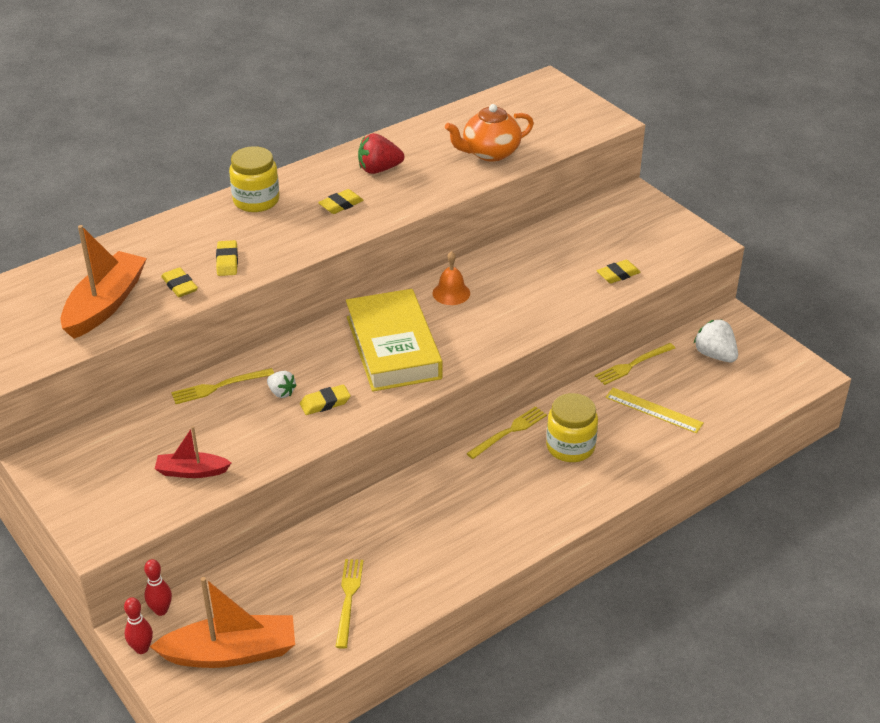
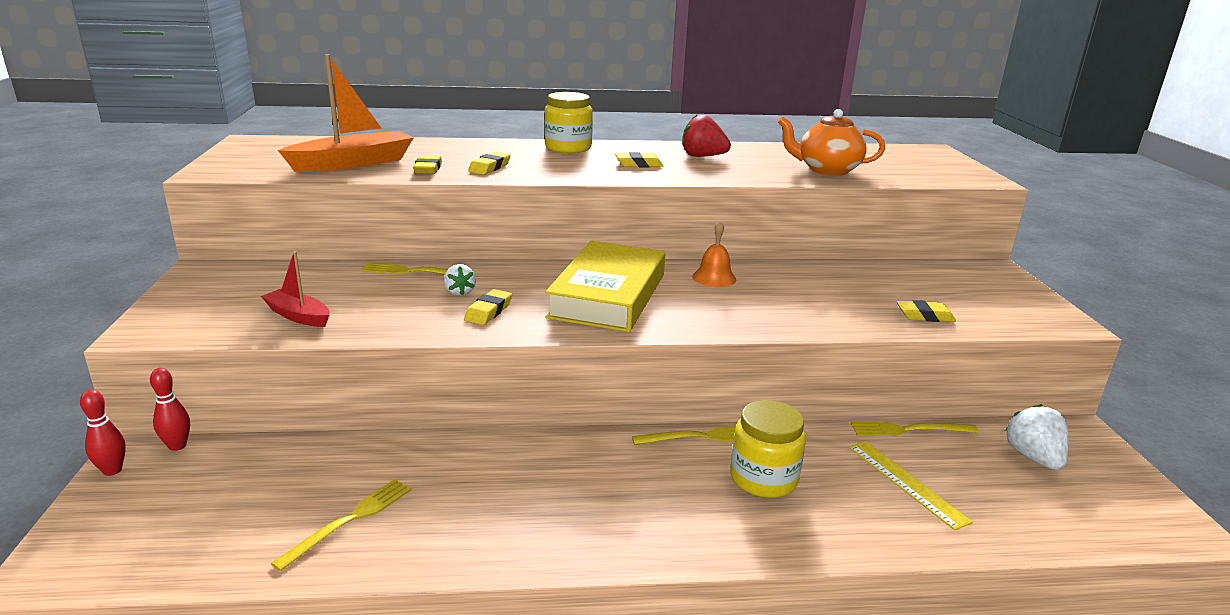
camera: 30 degrees right, 15 degrees down
(231, 653) = (173, 515): orange boat -> none
(325, 403) = (488, 311): yellow eraser -> yellow eraser turned 75 degrees counterclockwise

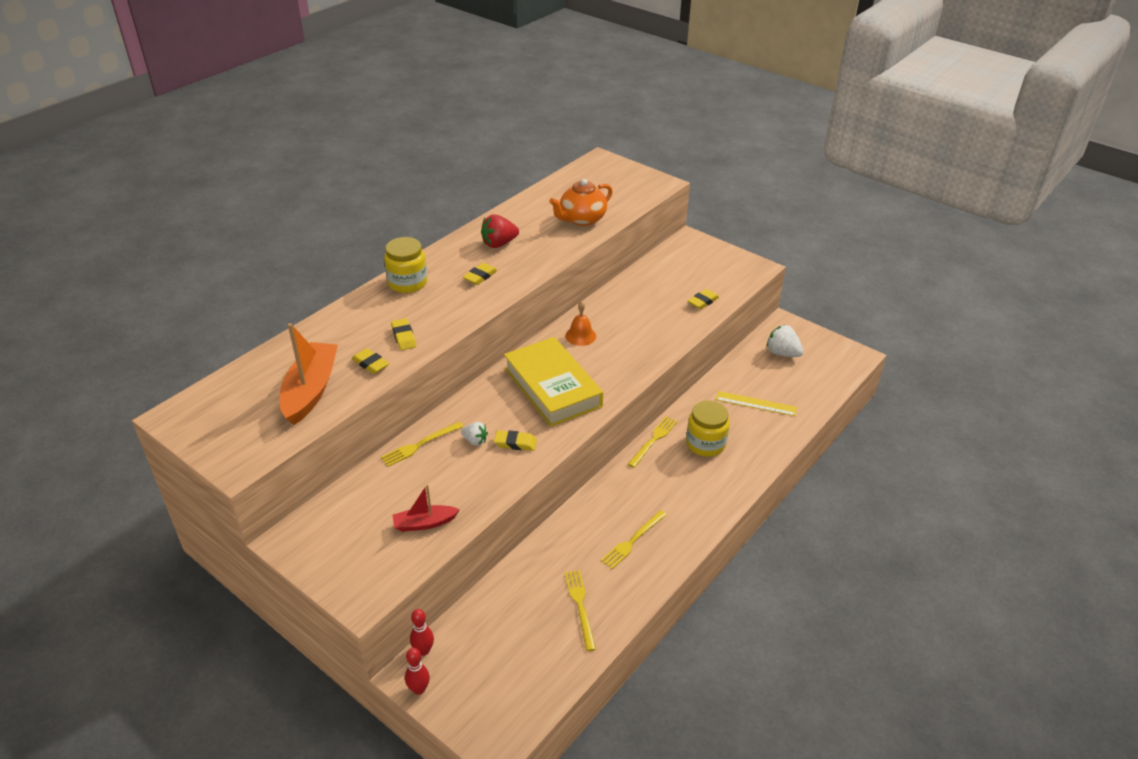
camera: 45 degrees left, 15 degrees up
(488, 311) = (515, 443): yellow eraser -> yellow eraser turned 60 degrees counterclockwise
(909, 430) = (725, 370): yellow fork -> yellow fork (632, 541)

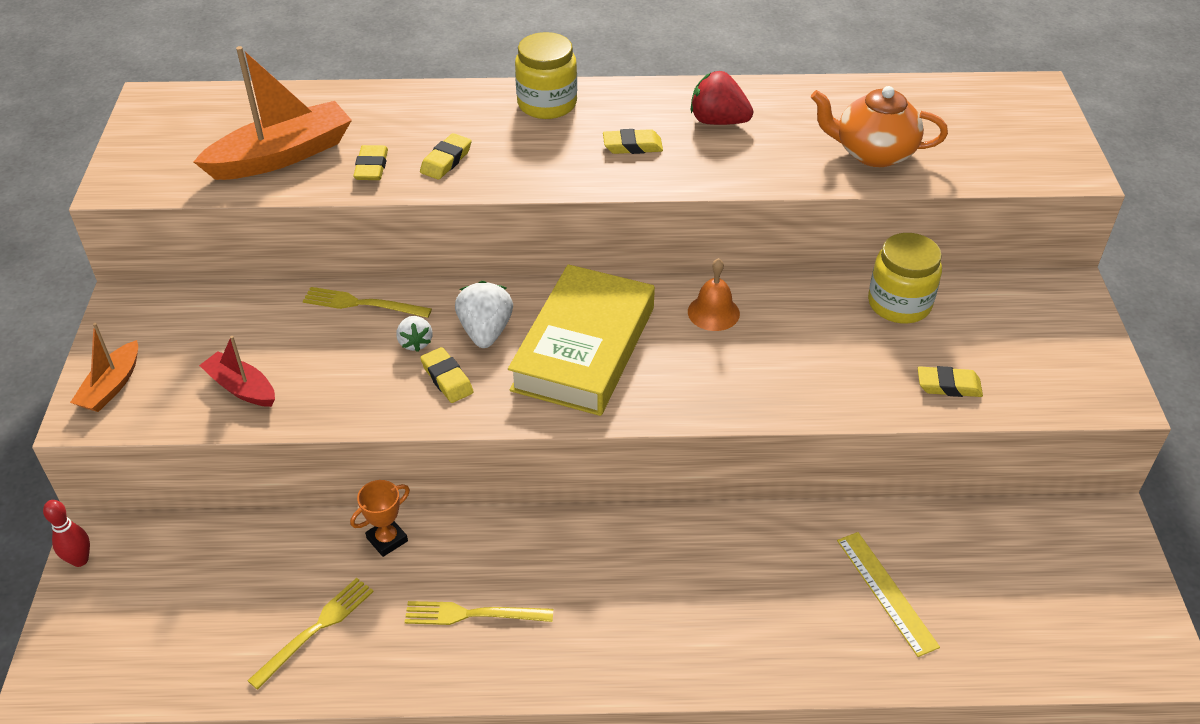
camera: 50 degrees right, 5 degrees up
(353, 578) = (111, 386): none -> orange boat
(423, 650) = (136, 527): red bowling pin -> none
(552, 547) = (387, 539): none -> orange trophy
(653, 440) = (678, 522): yellow fork -> none
(705, 444) = (734, 583): yellow jar -> yellow jar (899, 304)
(782, 353) = (1038, 559): white strawberry -> white strawberry (485, 332)

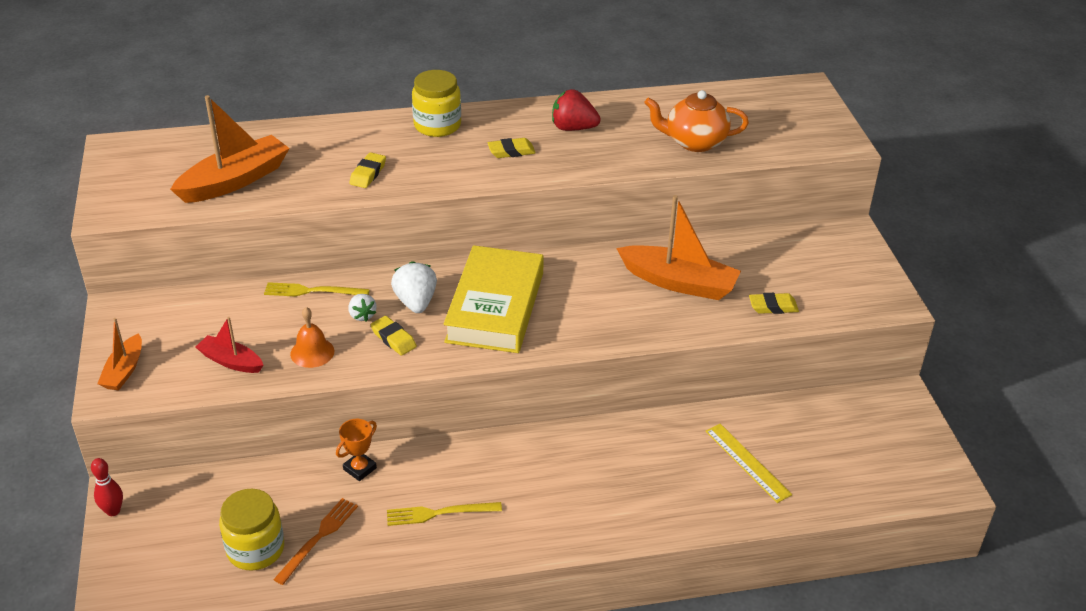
camera: 10 degrees left, 5 degrees down
(316, 629) = (318, 538): yellow fork -> orange fork
(371, 167) = (310, 183): yellow eraser -> none
(713, 312) = (589, 272): orange bell -> orange bell (312, 352)
(828, 339) = (679, 282): none -> orange boat
(899, 304) = (727, 253): yellow jar -> yellow jar (255, 549)

